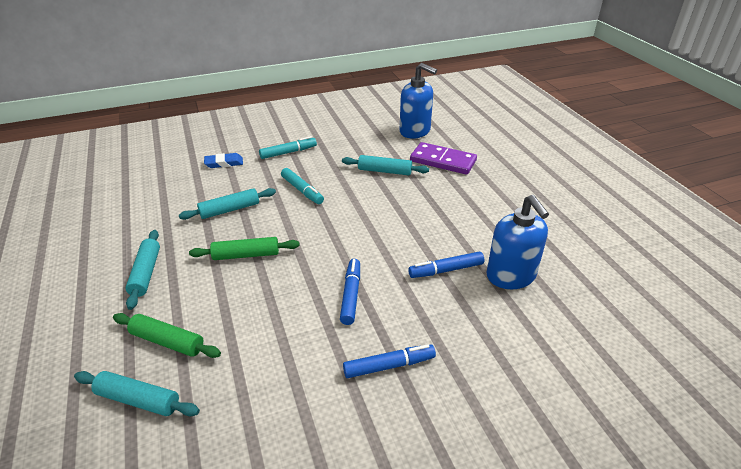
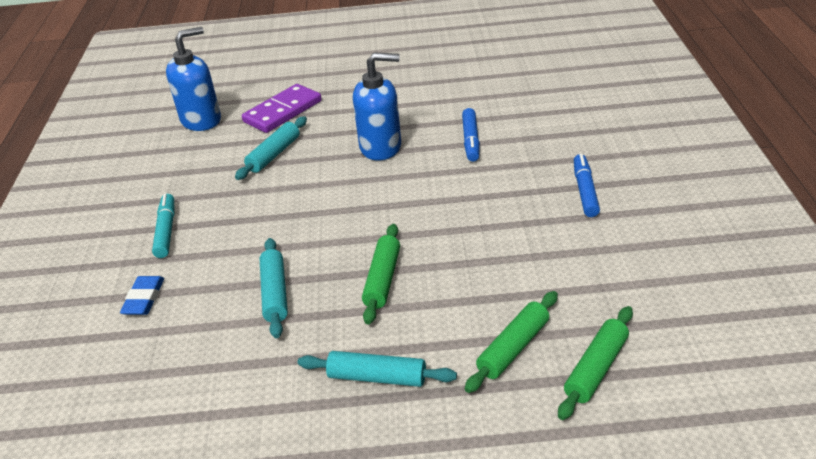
camera: 70 degrees left, 0 degrees up
(138, 400) = (596, 368): turquoise rolling pin -> green rolling pin
(302, 190) = (272, 224): turquoise marker -> none
(351, 295) = (485, 203): blue marker -> none
(511, 276) = (493, 107): blue soap dispenser -> blue soap dispenser (381, 147)

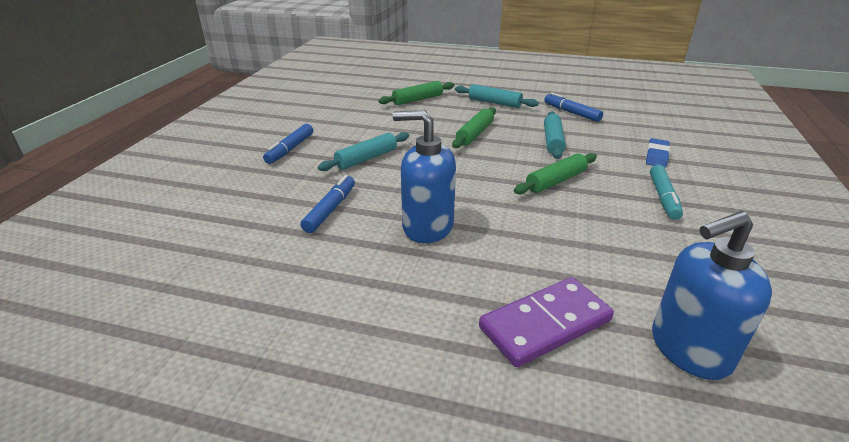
camera: 165 degrees left, 5 degrees down
(242, 382) = (571, 113): none -> blue marker
(274, 154) = (557, 251): turquoise rolling pin -> turquoise rolling pin (366, 158)
(596, 368) = (385, 89): green rolling pin -> green rolling pin (556, 181)

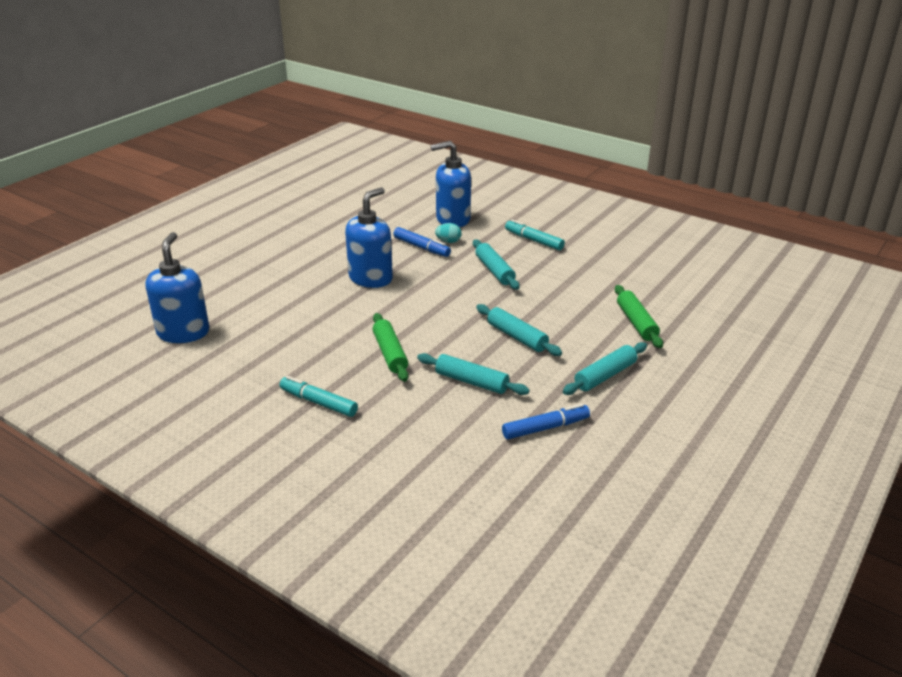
camera: 110 degrees right, 0 degrees up
(242, 204) = (452, 219): none -> blue soap dispenser
(290, 149) = (534, 240): blue marker -> turquoise marker
(308, 195) = (448, 241): none -> turquoise egg
(475, 134) = (517, 337): green rolling pin -> turquoise rolling pin
(545, 324) = (246, 294): purple domino -> none
(656, 156) = (392, 441): blue eraser -> none

